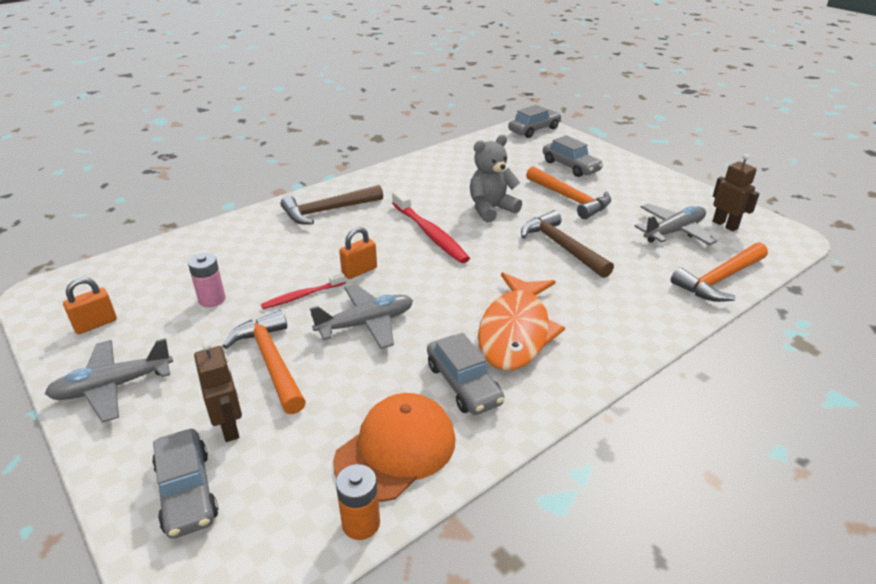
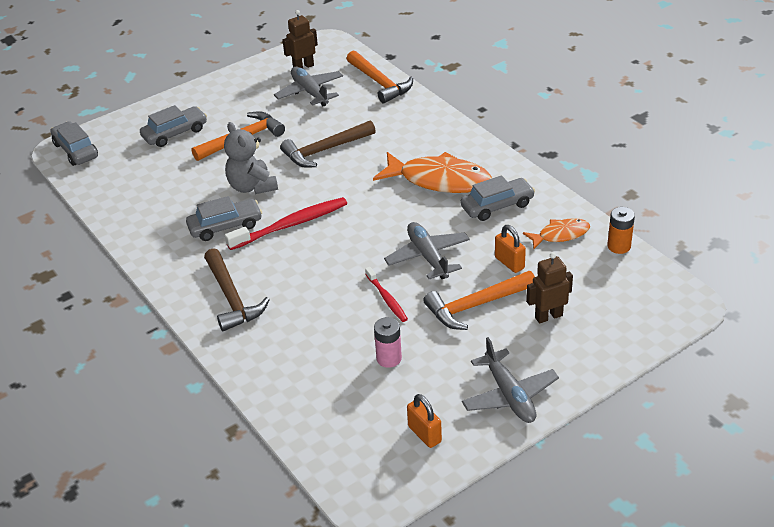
camera: 85 degrees left, 5 degrees up
(187, 491) = (607, 326): grey car -> grey car (225, 226)
(359, 271) = (350, 266): orange padlock -> orange padlock (509, 263)
(396, 449) = (560, 235): orange cap -> orange fish

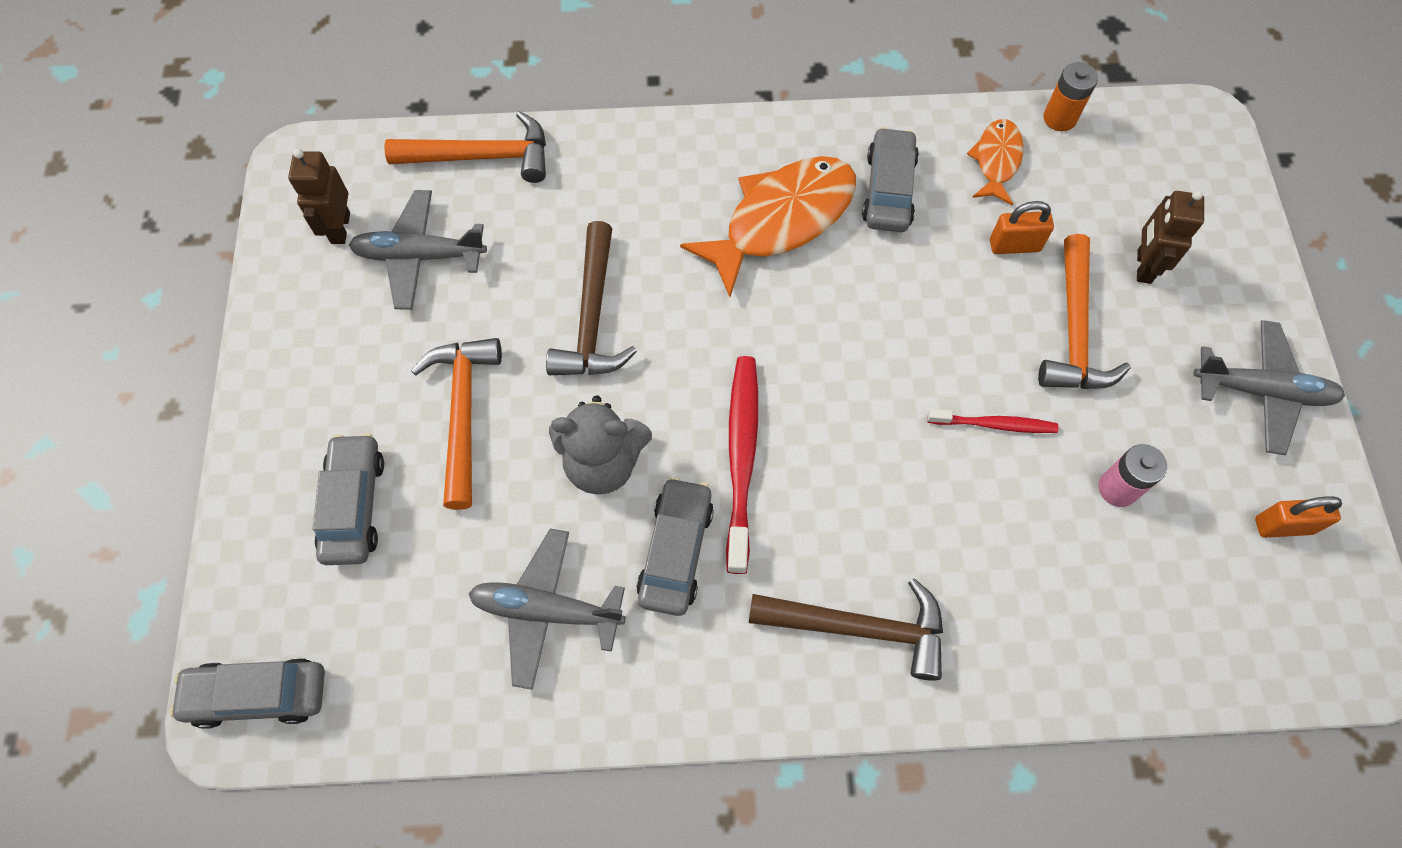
camera: 60 degrees left, 25 degrees up
(428, 257) = (939, 327): grey plane -> grey plane (547, 611)

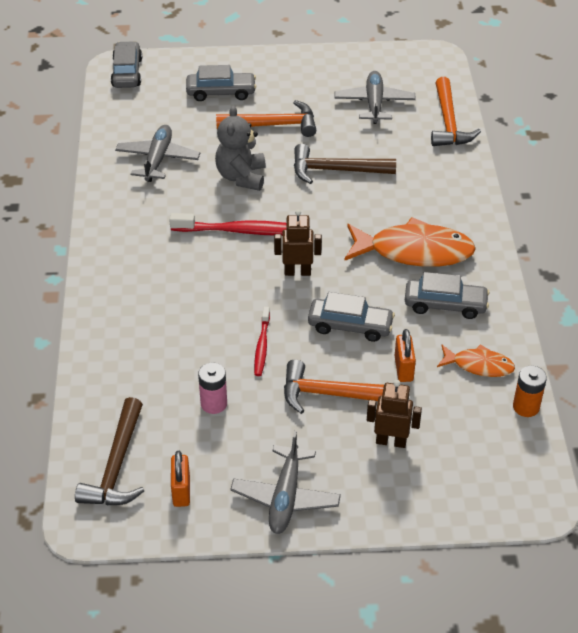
camera: 90 degrees right, 20 degrees down
(340, 228) = (391, 74): brown robot -> brown robot (297, 272)
(675, 551) = (186, 205): grey car -> grey car (350, 326)
(781, 220) = (414, 251): orange fish -> orange fish turned 45 degrees counterclockwise
(860, 628) = (135, 277): brown hammer -> brown hammer (116, 466)

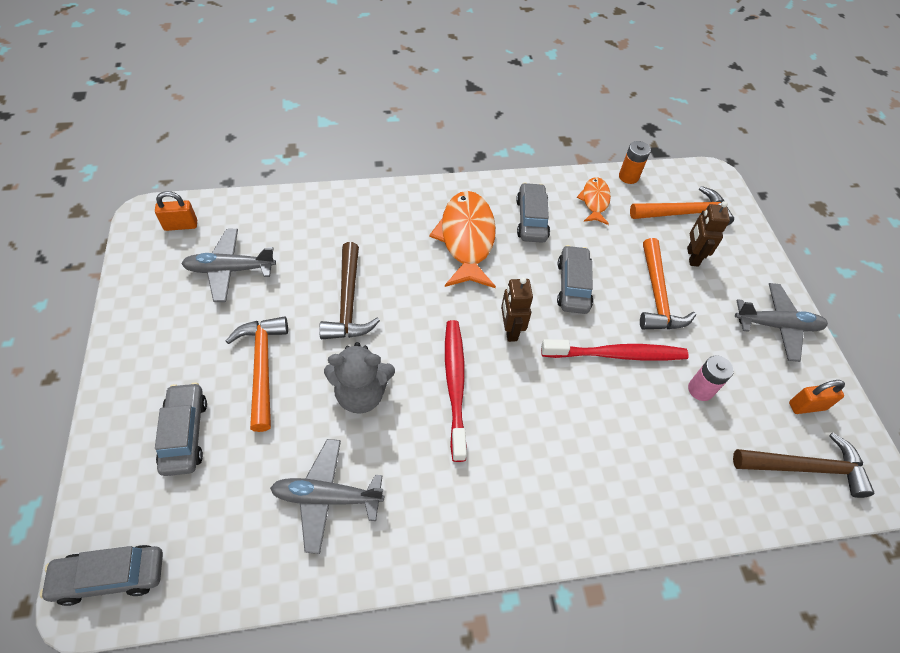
camera: 100 degrees left, 10 degrees up
(262, 346) = (616, 354): red toothbrush -> red toothbrush, size x1.75
(403, 369) = (613, 248): orange padlock -> orange padlock (181, 225)
(448, 123) = (271, 209): orange hammer -> orange hammer (684, 213)

